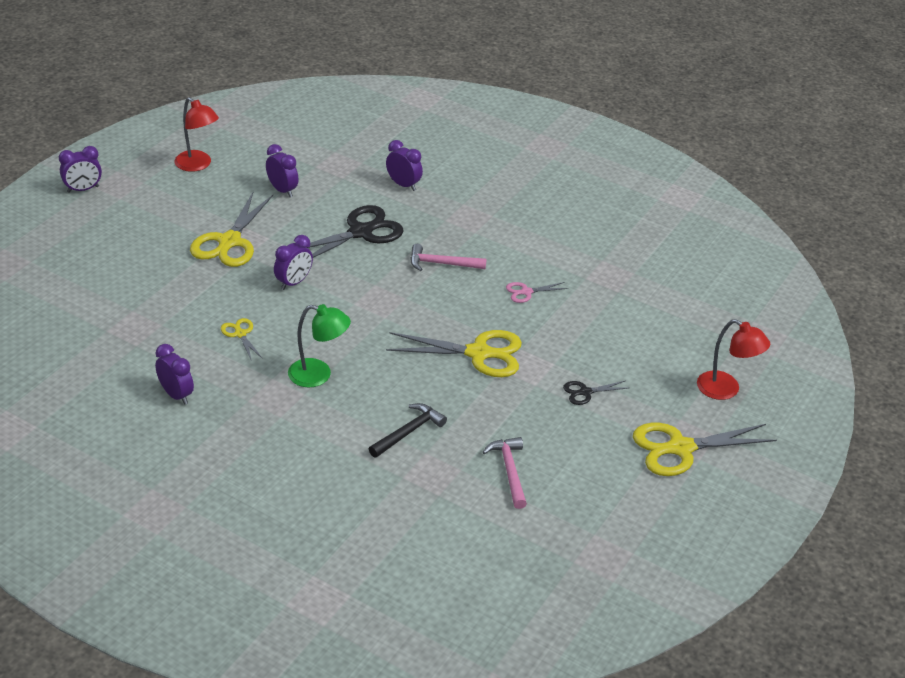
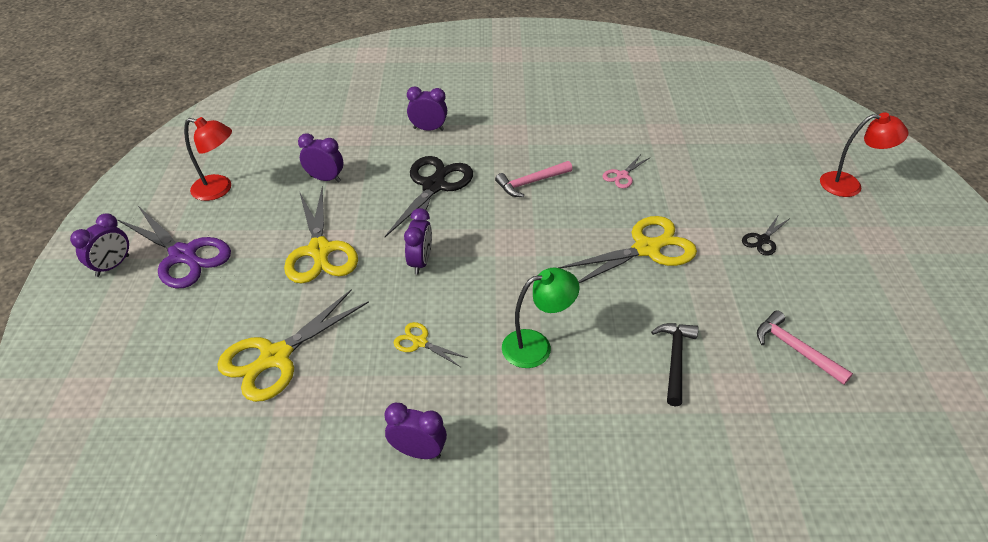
camera: 30 degrees left, 5 degrees up
(134, 202) = (183, 255): none -> purple scissors
(680, 448) = (882, 251): yellow scissors -> yellow scissors (276, 357)

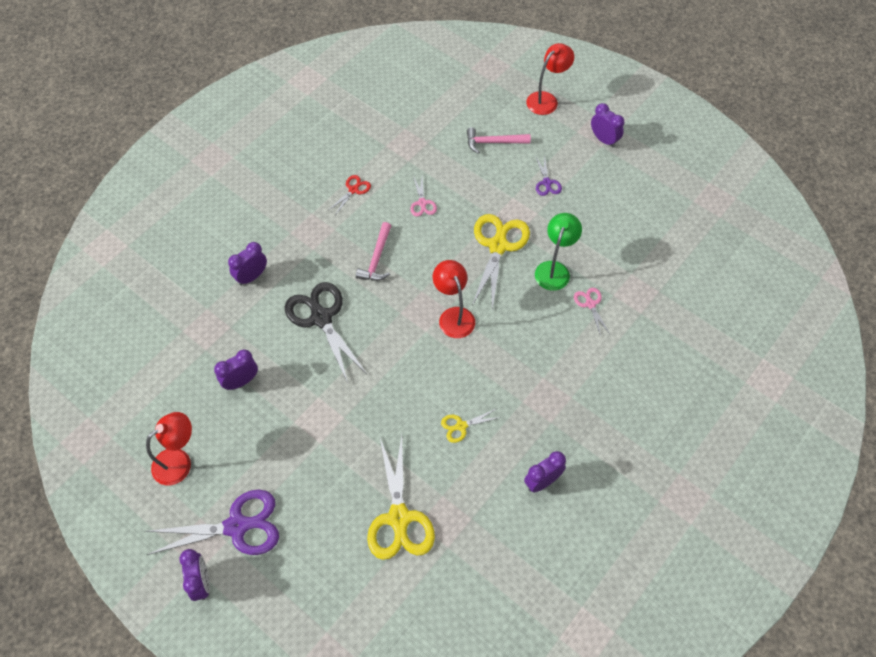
camera: 50 degrees left, 15 degrees up
(319, 250) = (319, 432): yellow scissors -> none
(420, 262) = (390, 378): purple clock -> purple clock (604, 140)
(533, 264) = (453, 316): none -> red lamp
(536, 346) = (520, 365): green lamp -> green lamp (554, 269)
(579, 132) = (353, 190): none -> red scissors
(675, 359) = (590, 304): black hammer -> pink scissors
(763, 240) = (547, 183): black scissors -> purple scissors
(795, 349) = (632, 242): pink hammer -> pink hammer (493, 142)

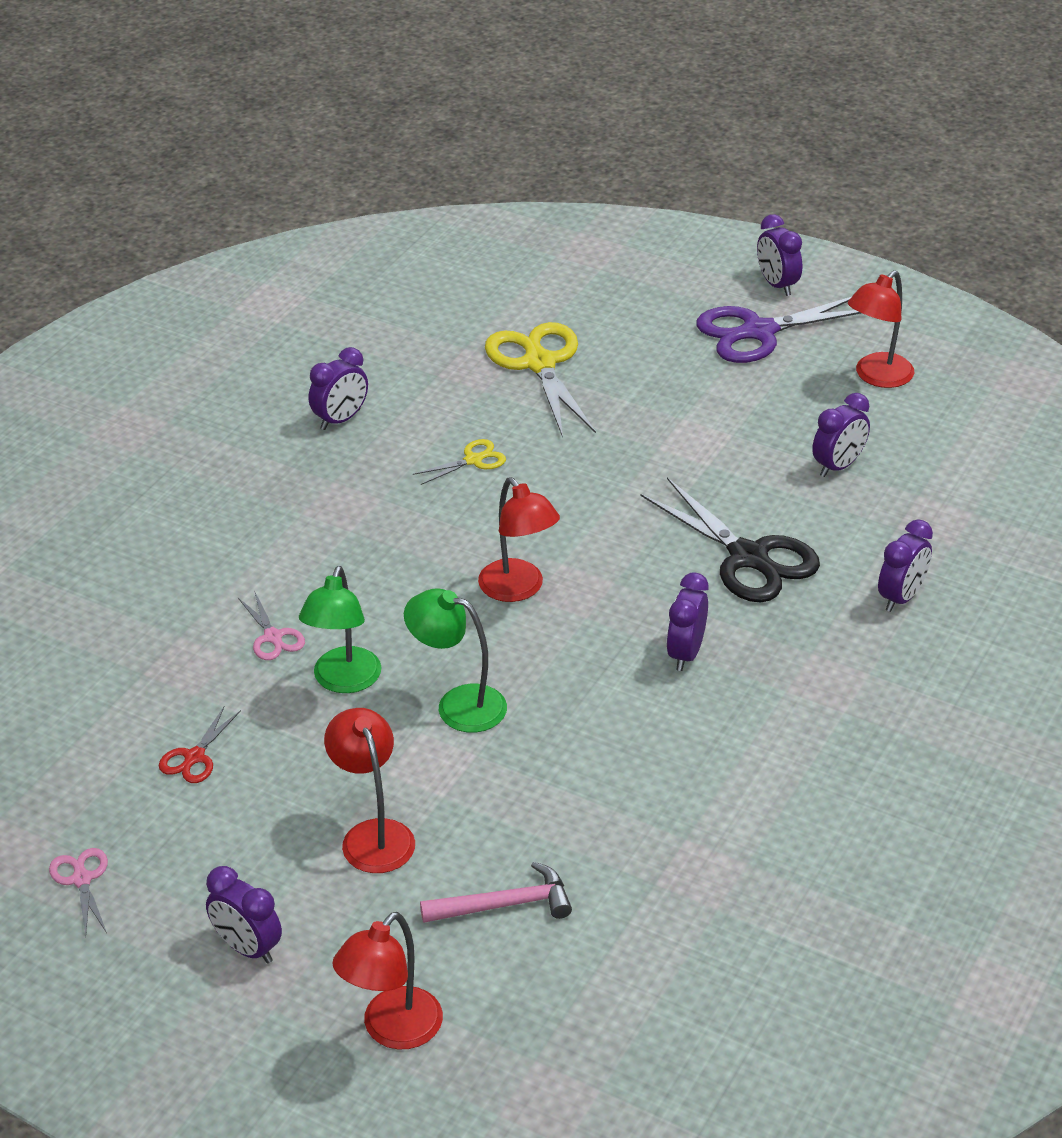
camera: 170 degrees right, 20 degrees down
(353, 190) = (779, 764): red scissors -> red scissors (194, 757)
(376, 259) = (685, 653): pink hammer -> purple clock
(422, 203) = (629, 759): pink scissors -> pink scissors (82, 879)
(498, 246) = (458, 704): yellow scissors -> green lamp
(547, 183) = (373, 835): purple scissors -> red lamp

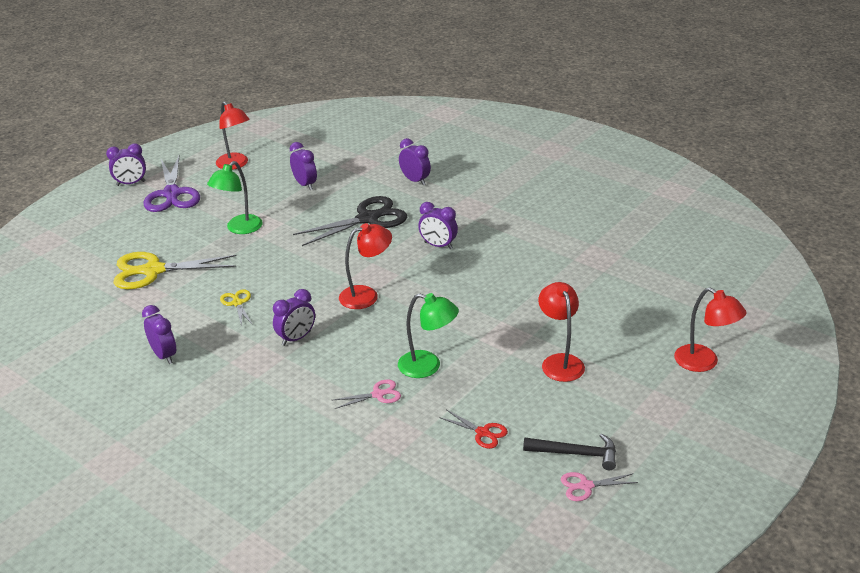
camera: 80 degrees left, 5 degrees down
(151, 865) = (576, 454): none -> black hammer
(247, 948) = (645, 414): purple clock -> purple clock (296, 338)
(373, 835) = (560, 362): red lamp -> red lamp turned 90 degrees clockwise
(458, 704) = (459, 324): green lamp -> green lamp (239, 228)
(505, 905) = (616, 319): pink hammer -> none

